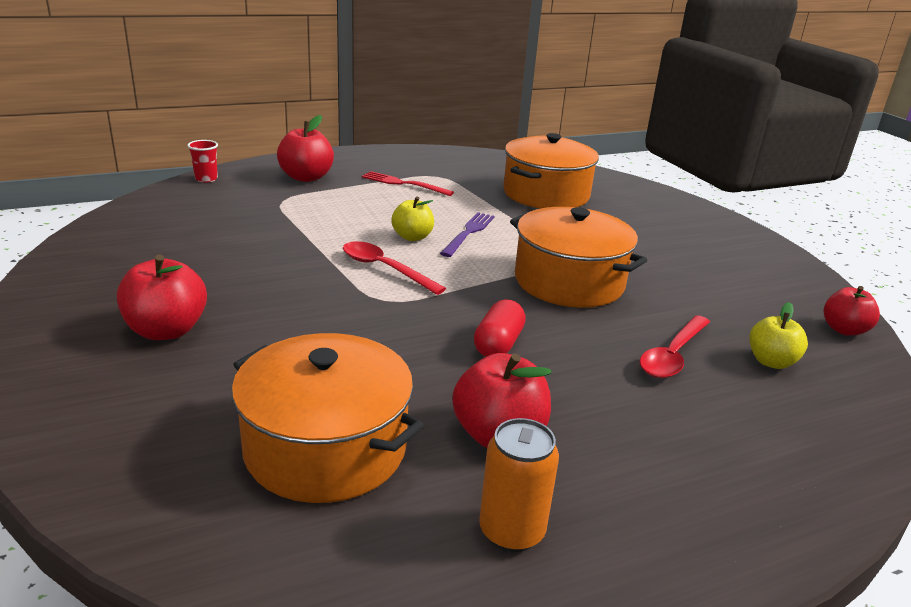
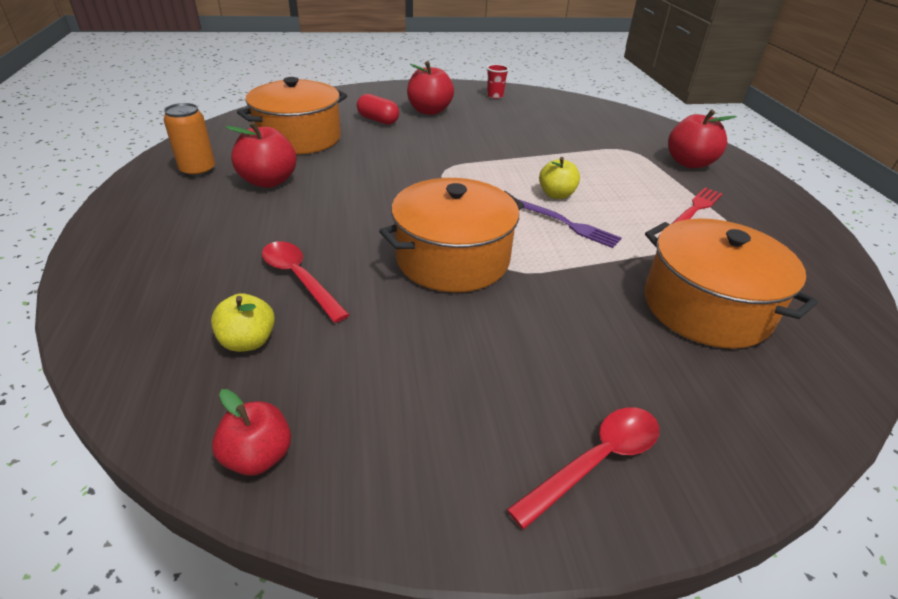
camera: 105 degrees right, 10 degrees up
(206, 179) = (665, 126): red cup -> red cup (495, 96)
(385, 269) = (494, 175): red spoon -> red spoon (596, 461)
(498, 344) = (364, 200): red capsule -> red capsule (378, 120)

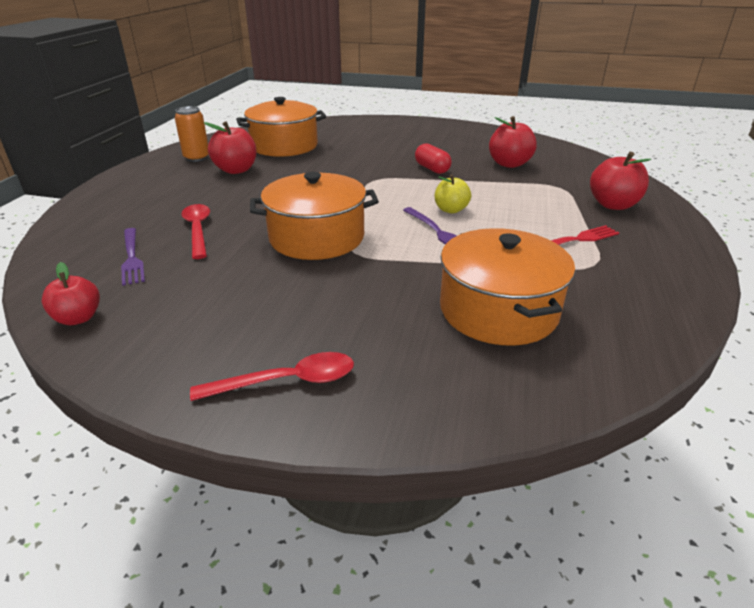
camera: 25 degrees right, 5 degrees down
(248, 341) = (132, 258): yellow apple -> purple fork
(378, 120) = (356, 141): red capsule -> red capsule (432, 169)
(429, 111) = (405, 139): red apple -> red apple (509, 164)
(495, 96) = (475, 134): red cup -> none

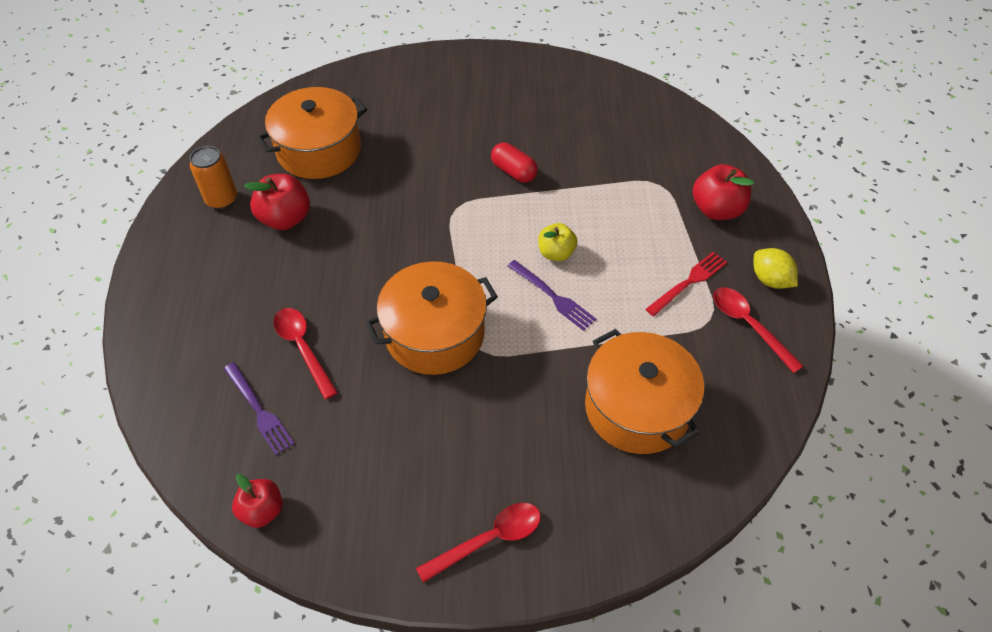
camera: 15 degrees left, 20 degrees up
(509, 164) = (597, 144): red apple -> none
(637, 274) = (749, 326): none -> red spoon
(664, 249) = (770, 280): none -> yellow lemon

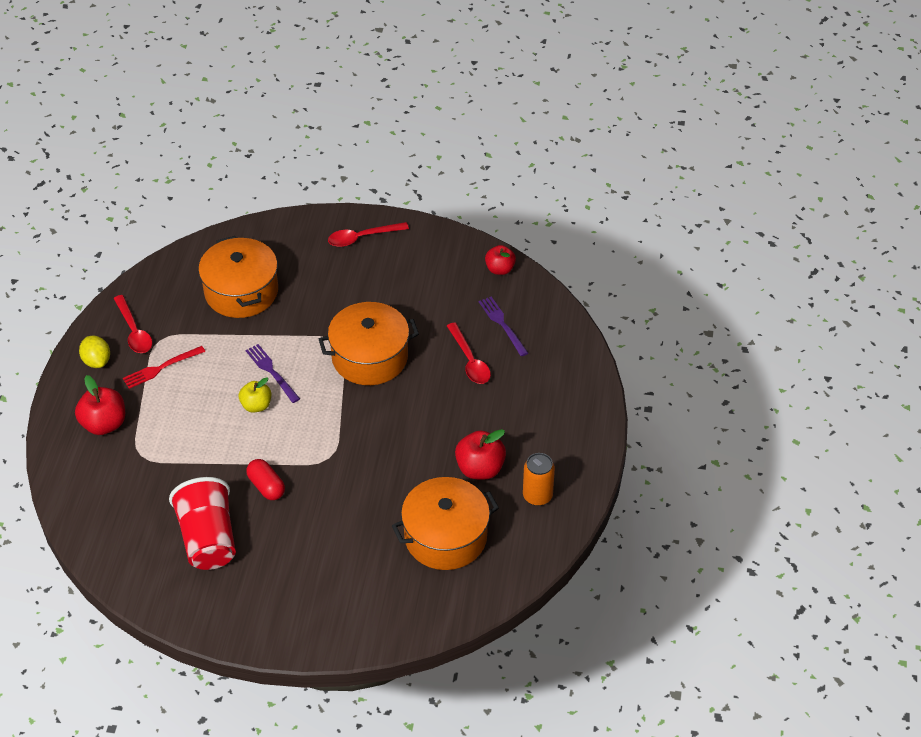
camera: 170 degrees left, 5 degrees down
(553, 120) = (208, 539): none -> red cup

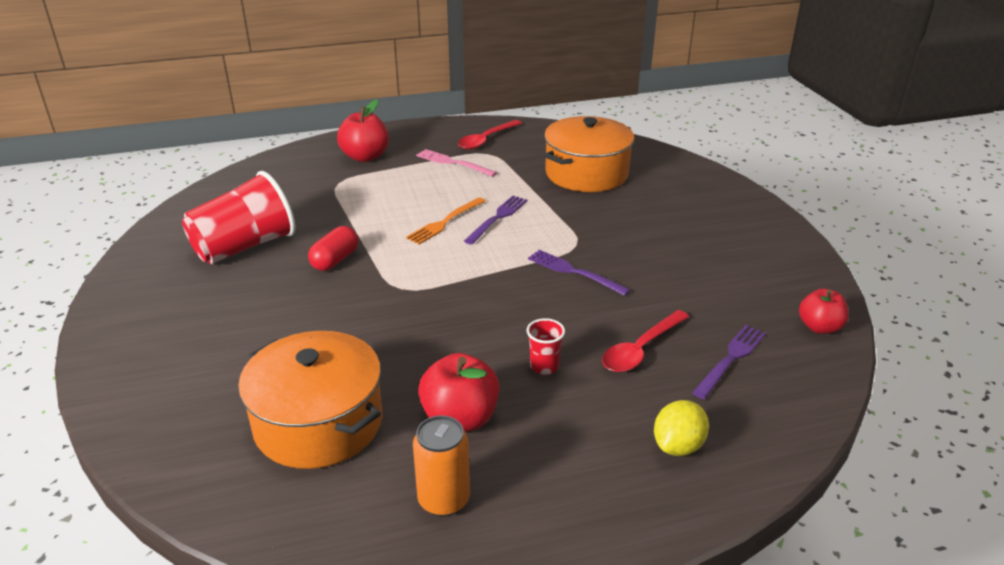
camera: 65 degrees right, 15 degrees down
(97, 361) = (437, 134): yellow lemon -> yellow lemon (678, 446)
(160, 368) = (452, 163): red fork -> pink fork
(256, 405) = (444, 222): yellow apple -> orange fork
(362, 237) = (739, 216): red spoon -> none
(370, 357) = (573, 272): orange pot -> purple fork
(458, 412) = (544, 366): none -> red cup

